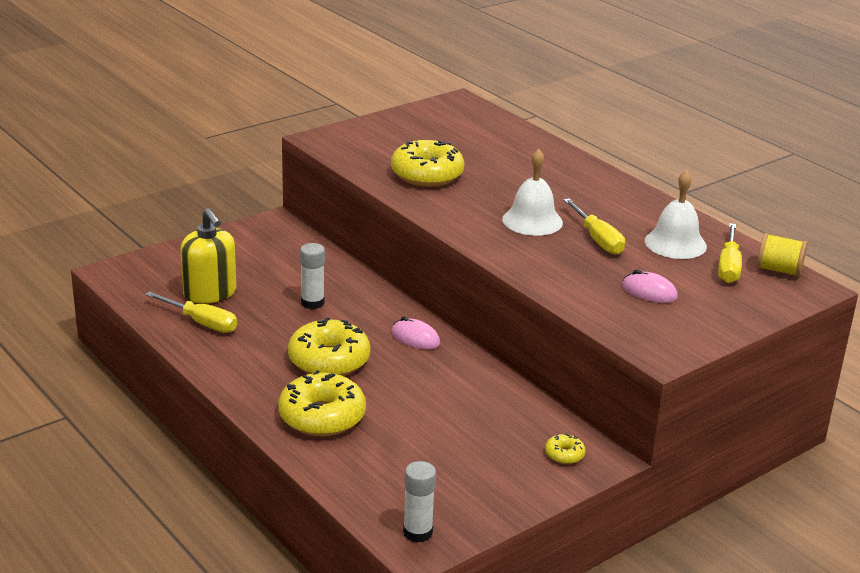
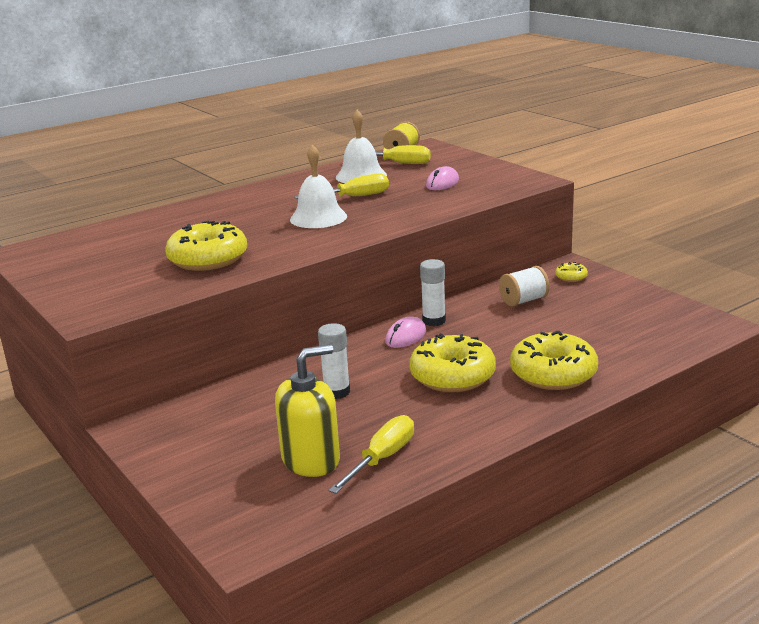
camera: 85 degrees left, 5 degrees down
(417, 532) = (700, 326): white glue stick -> white glue stick (434, 321)
(497, 414) = (524, 301): none -> white spool

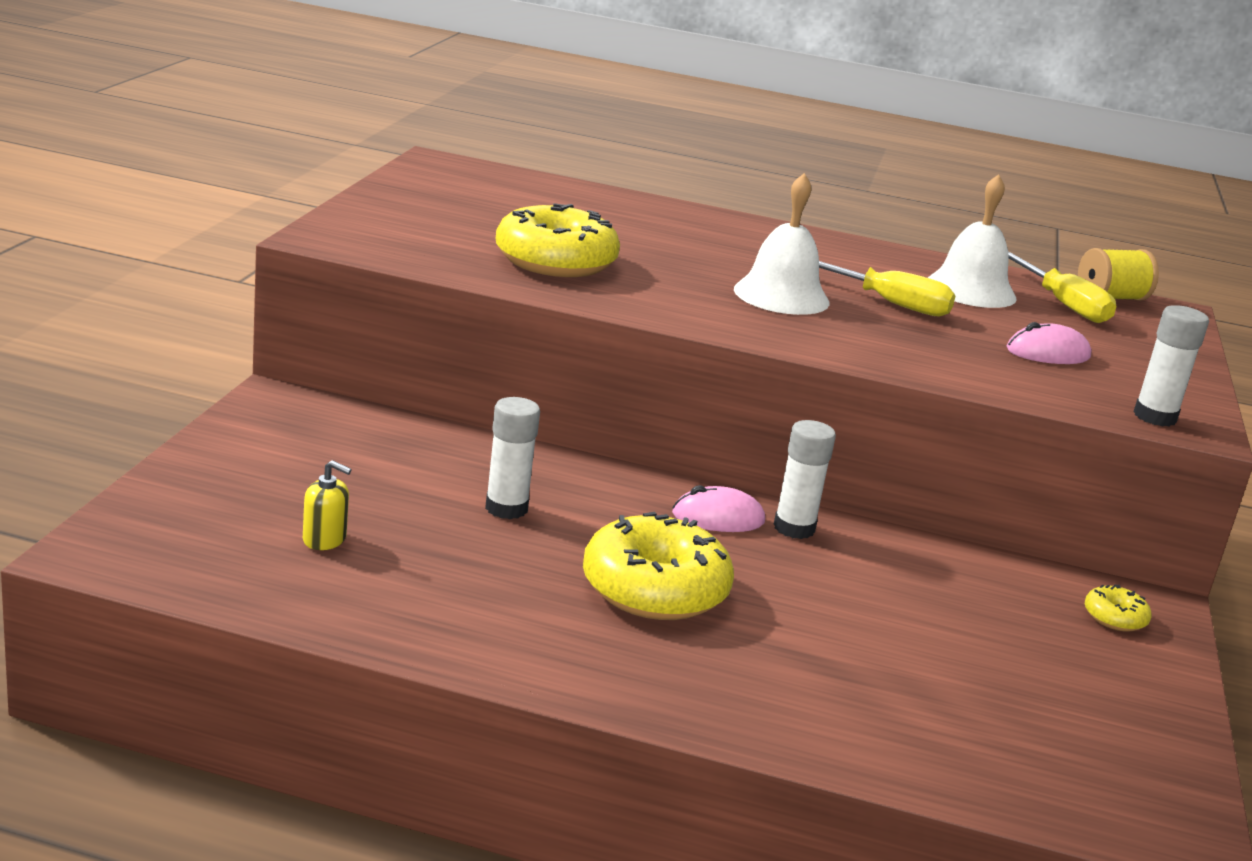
camera: 45 degrees right, 0 degrees up
(311, 460) = (324, 539): yellow soap dispenser -> yellow soap dispenser, size x0.47
(382, 458) = (378, 593): yellow screwdriver -> none
(521, 184) = (1154, 417): none -> white glue stick
(524, 301) = (967, 592): white spool -> none
(553, 374) = (771, 682): yellow donut -> none

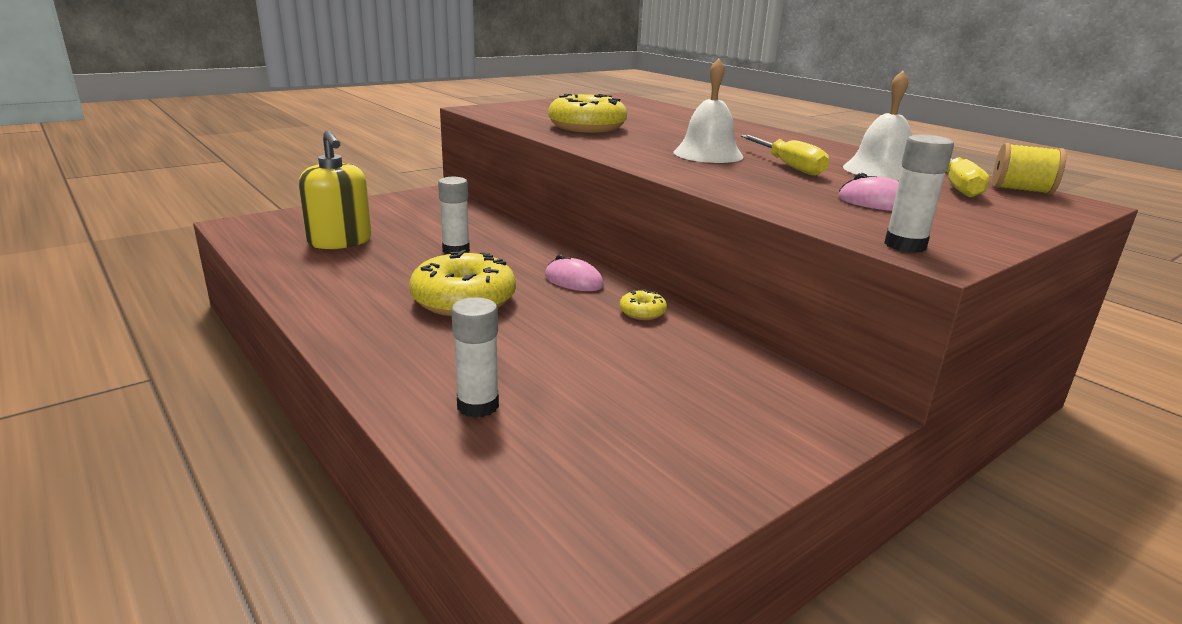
camera: 40 degrees right, 0 degrees up
(324, 539) = (340, 241): yellow soap dispenser -> yellow soap dispenser, size x2.12
(794, 528) = (616, 297): white glue stick -> white glue stick (478, 406)
(1114, 618) = (792, 409): yellow donut -> yellow donut (642, 312)

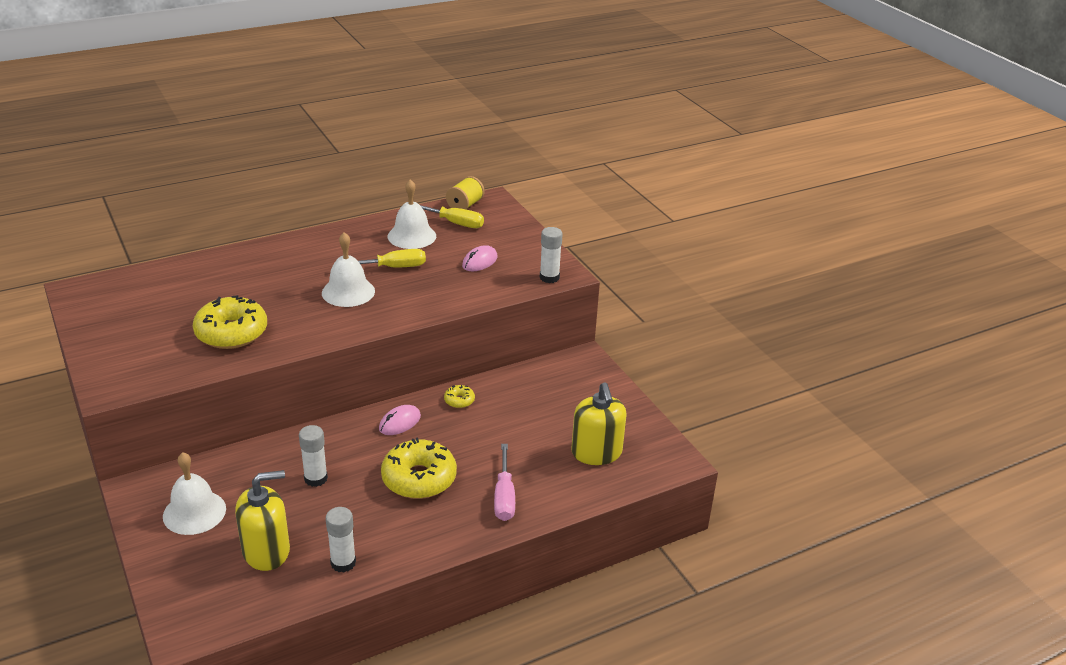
camera: 80 degrees left, 10 degrees up
(401, 212) = (194, 512): none -> white bell
(430, 360) = (504, 496): none -> pink screwdriver
(478, 406) = (558, 479): white glue stick -> white glue stick (343, 563)
(564, 443) = (596, 453): none -> yellow soap dispenser

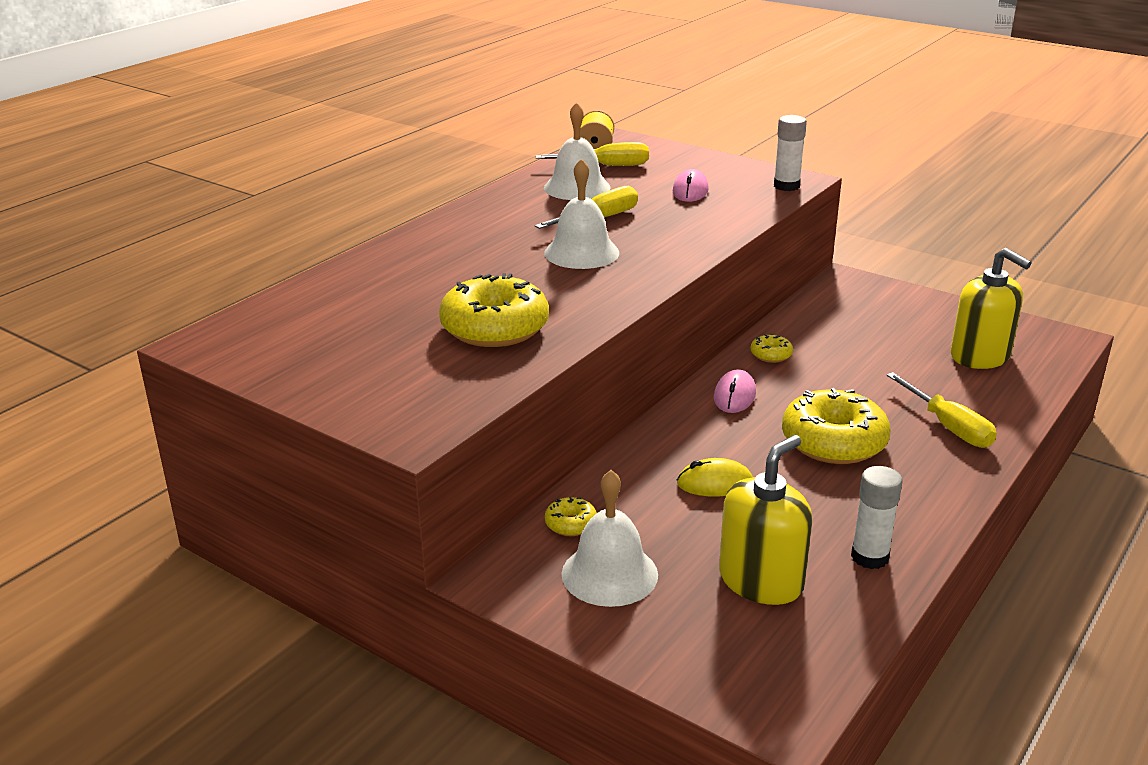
camera: 25 degrees left, 5 degrees down
(209, 473) = (571, 524): none -> yellow donut
(316, 478) = (714, 483): white glue stick -> yellow mouse
(504, 496) = (948, 427): pink screwdriver -> yellow screwdriver

